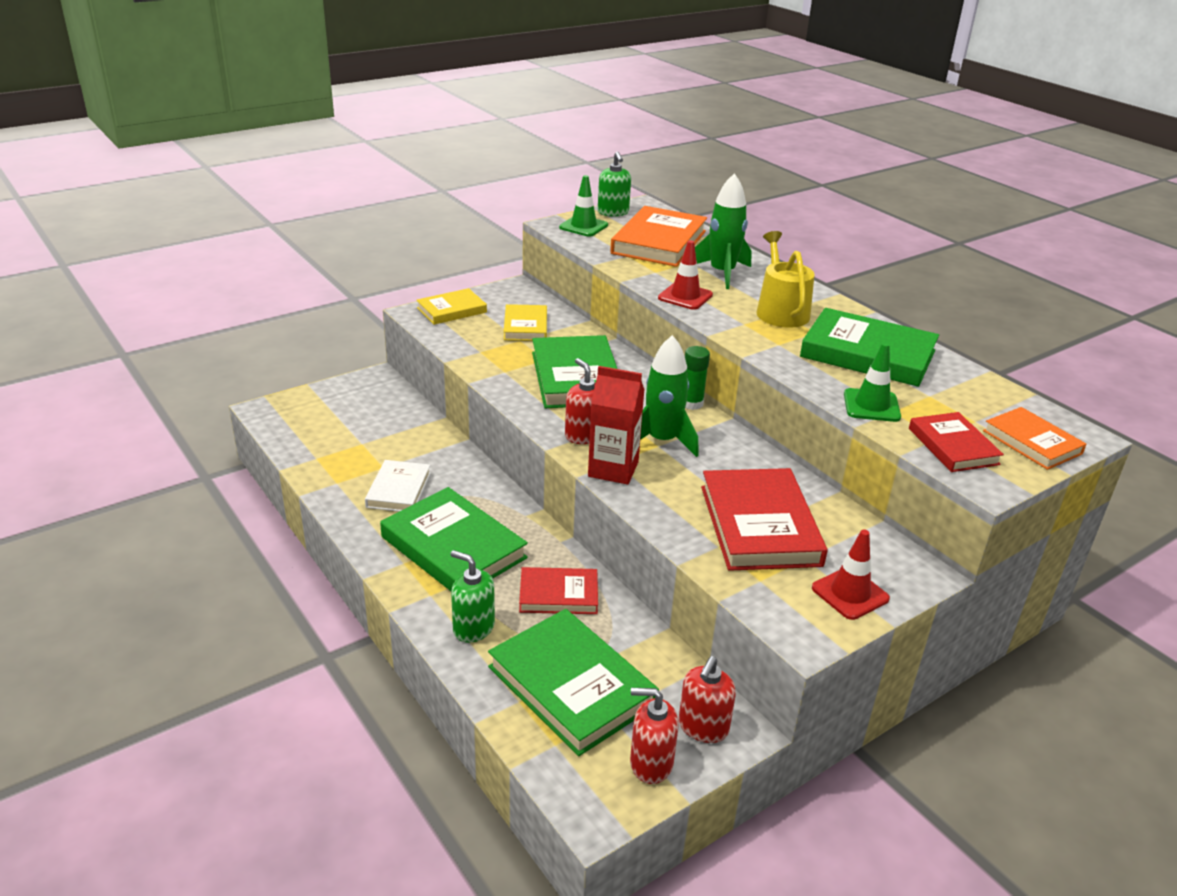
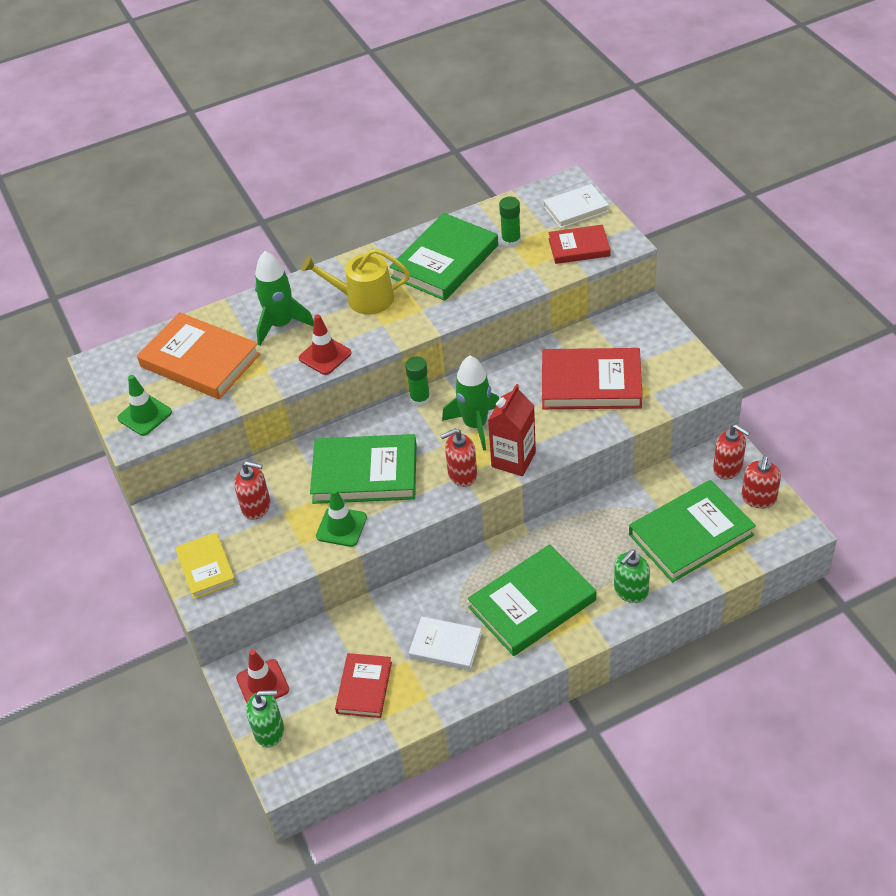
camera: 75 degrees left, 15 degrees up
(525, 326) = (256, 506): yellow book -> red soap dispenser
(558, 595) = (595, 536): red book -> red book (364, 687)
(613, 212) = (113, 388): green soap dispenser -> green soap dispenser (269, 731)
(850, 593) = (666, 351): red traffic cone -> red traffic cone (262, 684)
(871, 406) = (523, 276): green traffic cone -> green traffic cone (341, 527)
(932, 395) = (511, 241): none -> green glue stick
(1032, 442) = (576, 209): orange book -> white book

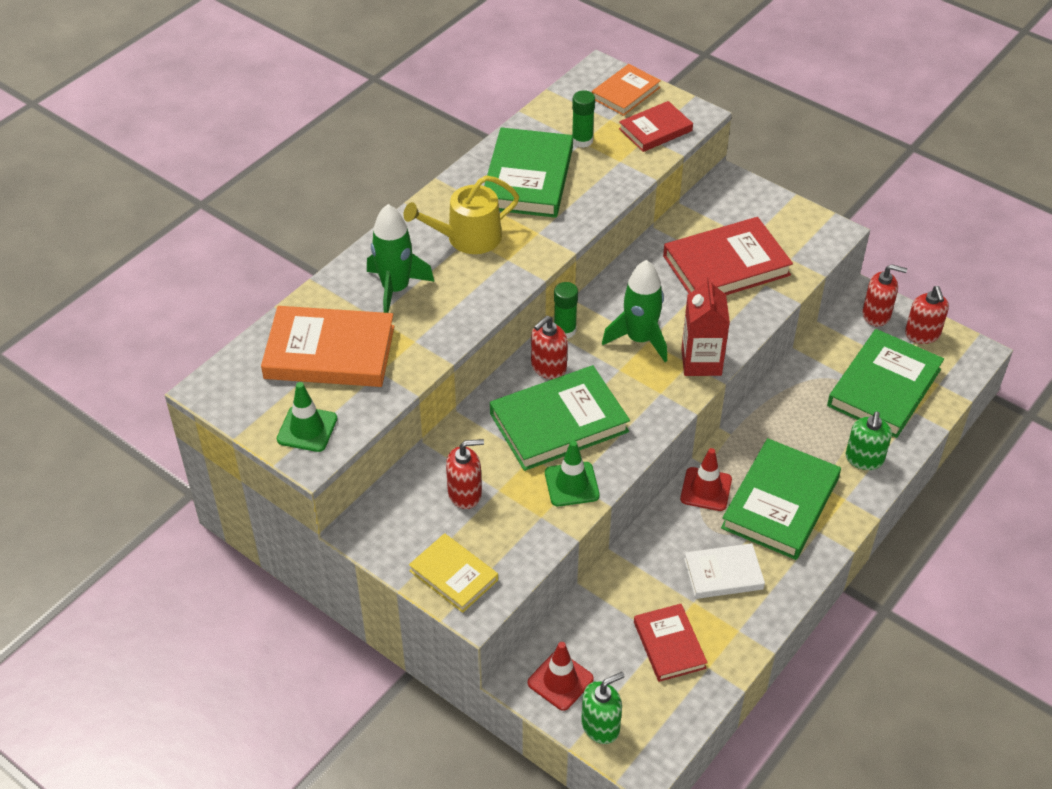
camera: 30 degrees left, 0 degrees up
(325, 356) = (467, 308): red traffic cone -> red traffic cone (706, 489)
(462, 474) = (660, 392): red soap dispenser -> red soap dispenser (548, 367)
(576, 209) = (625, 93): white book -> orange book

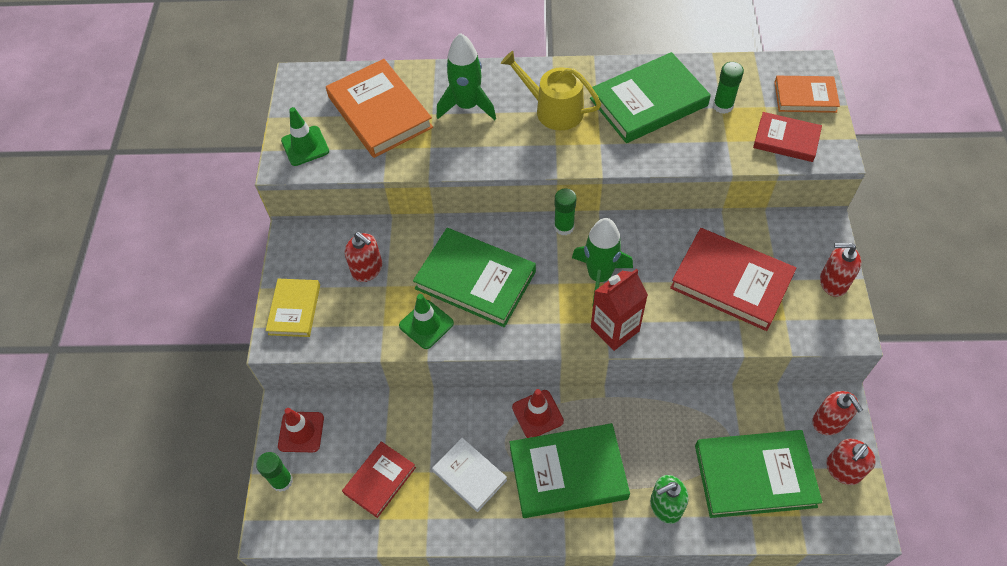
camera: 55 degrees right, 10 degrees up
(548, 367) = (520, 241): red soap dispenser -> red soap dispenser (833, 282)
(600, 726) = (282, 481): green soap dispenser -> green glue stick

